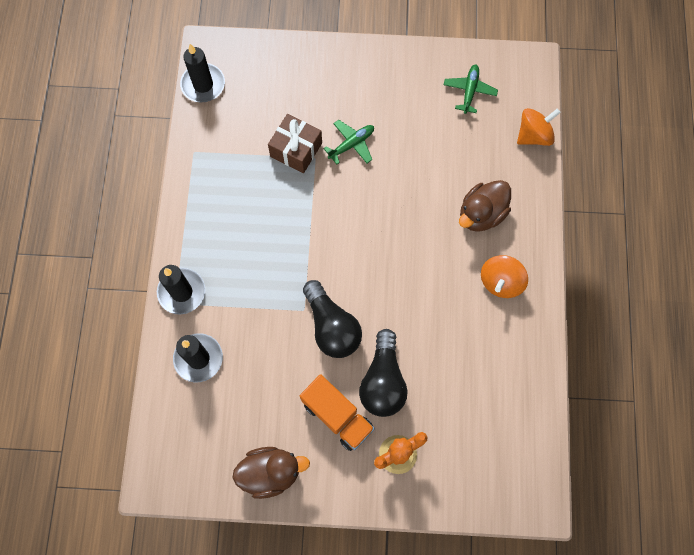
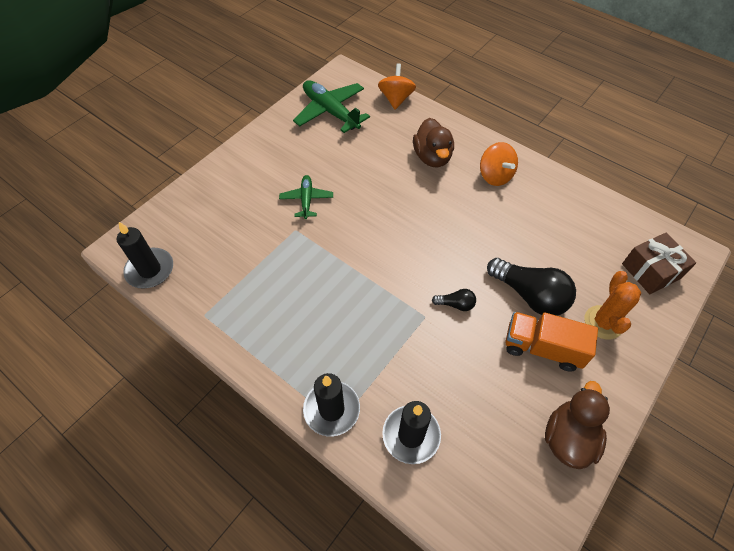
camera: 55 degrees left, 15 degrees down
(296, 150) = (276, 238): brown gift -> brown gift (651, 271)
(332, 327) = (455, 304): black light bulb -> black light bulb, size x0.47
(337, 416) = (542, 348): orange truck -> orange truck turned 150 degrees counterclockwise
(469, 91) = (330, 112): green plane -> green plane, size x1.74

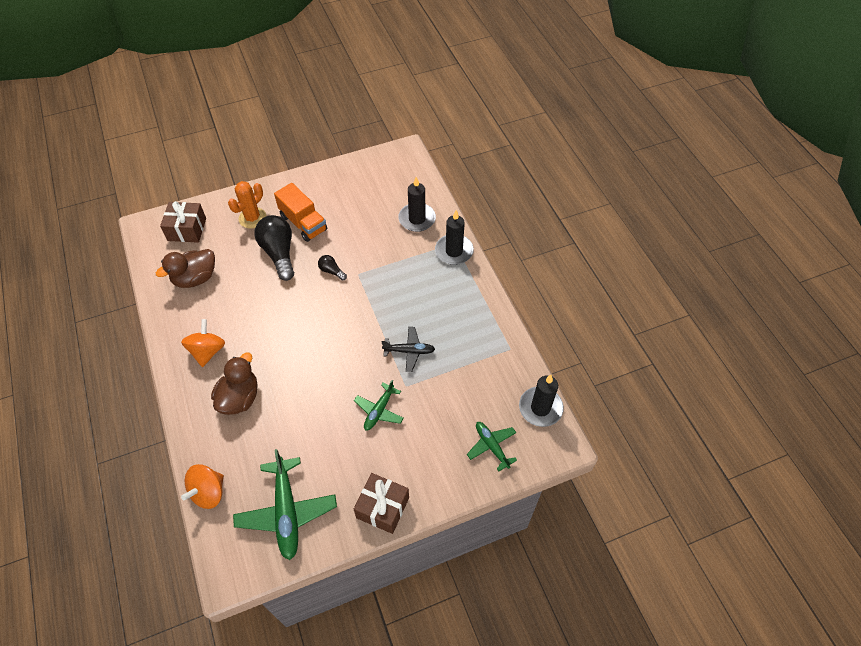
camera: 150 degrees left, 0 degrees up
(187, 218) = (491, 446): none -> green plane
(260, 142) = (382, 507): none -> brown gift
(311, 261) = (409, 351): none -> black plane
(568, 438) = (334, 180): brown duck -> brown duck (195, 278)

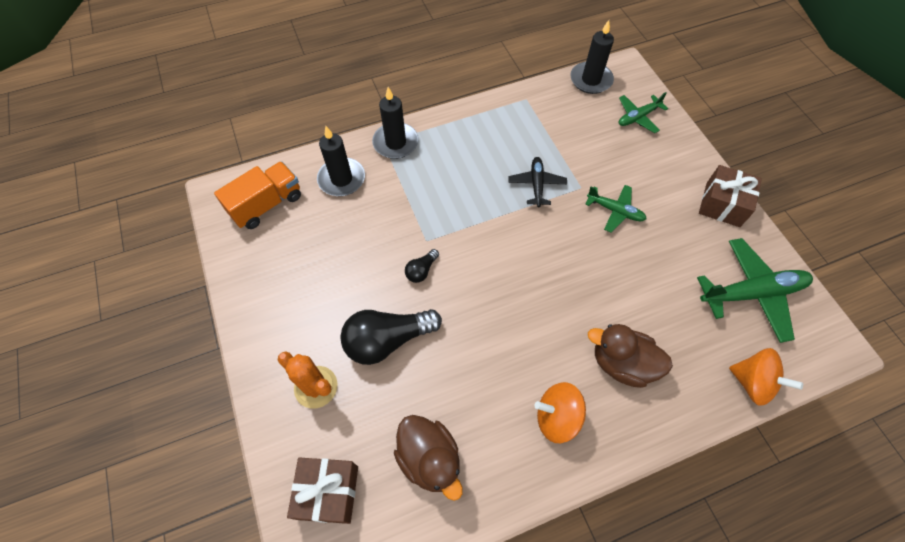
camera: 90 degrees left, 5 degrees up
(303, 223) = (334, 313): orange truck -> orange truck (266, 205)

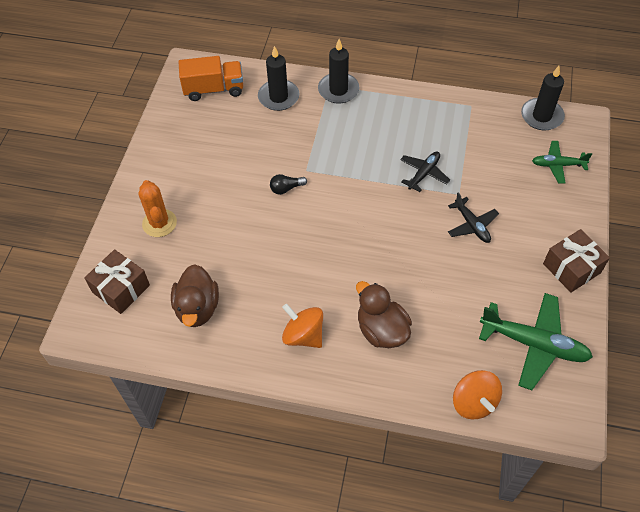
camera: 35 degrees right, 5 degrees down
(387, 340) = (227, 221): black light bulb -> none
(615, 211) = (471, 225): green plane -> black plane

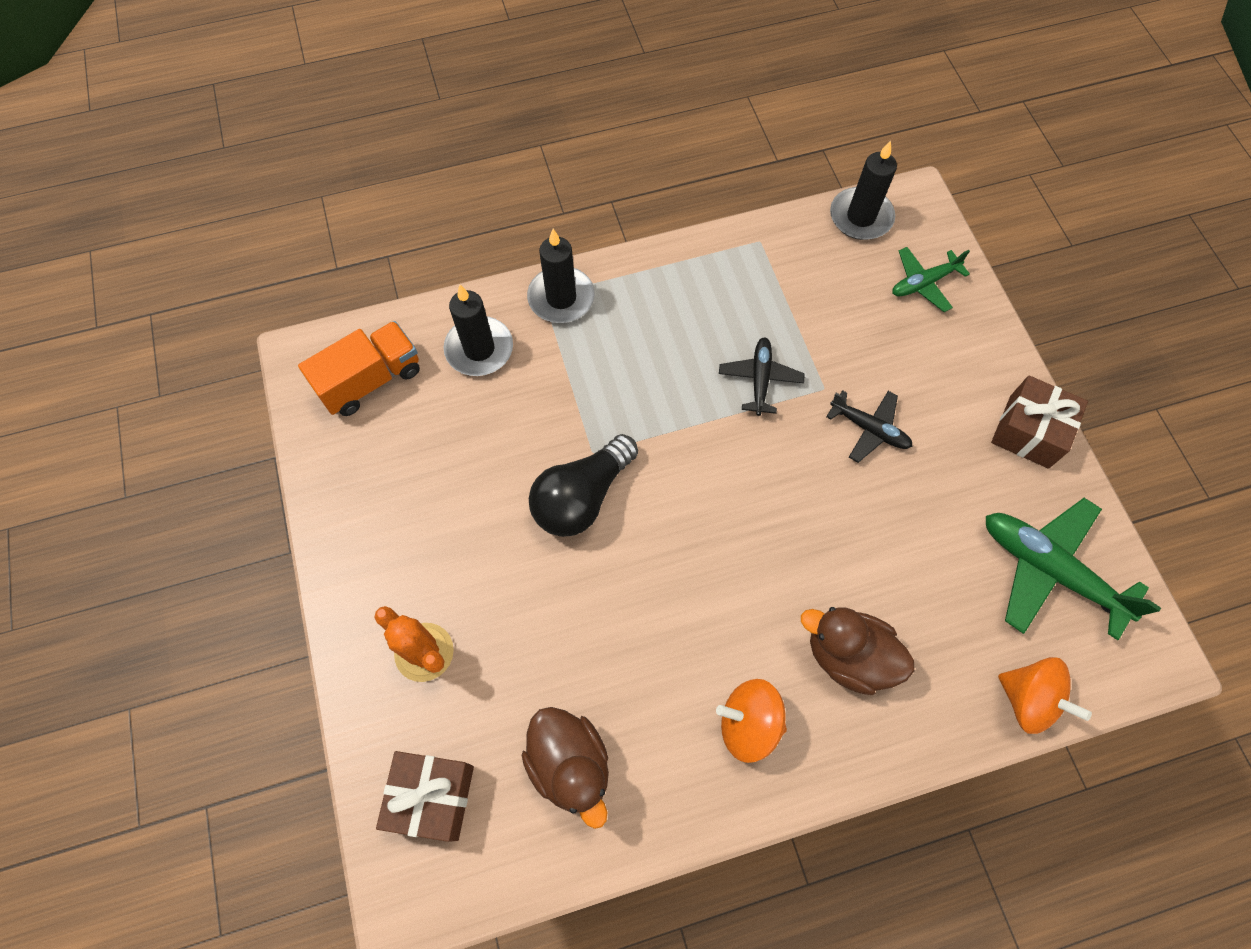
camera: 30 degrees left, 10 degrees up
(286, 188) = (582, 497): black light bulb -> black light bulb, size x2.11
(534, 344) = (1049, 570): green plane -> green plane turned 135 degrees counterclockwise

